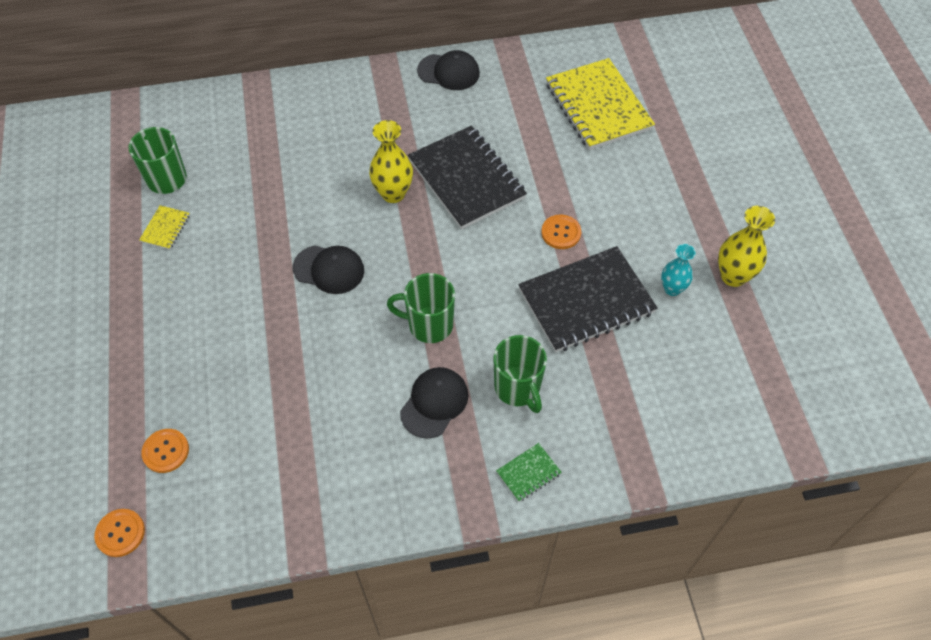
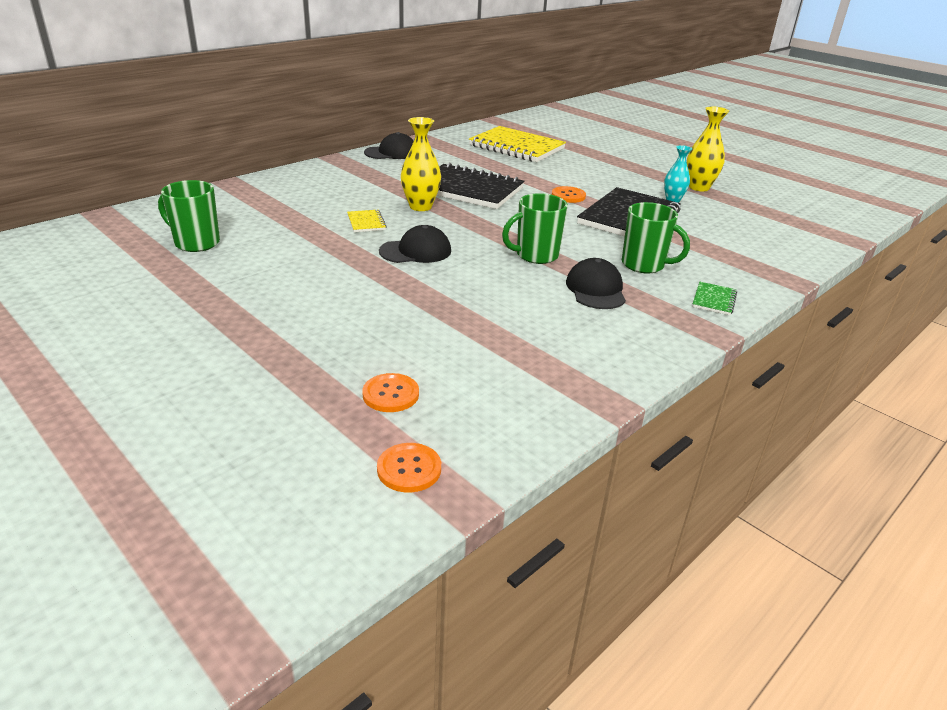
camera: 35 degrees left, 25 degrees down
(165, 228) = (227, 268): yellow notebook -> yellow notebook (366, 222)

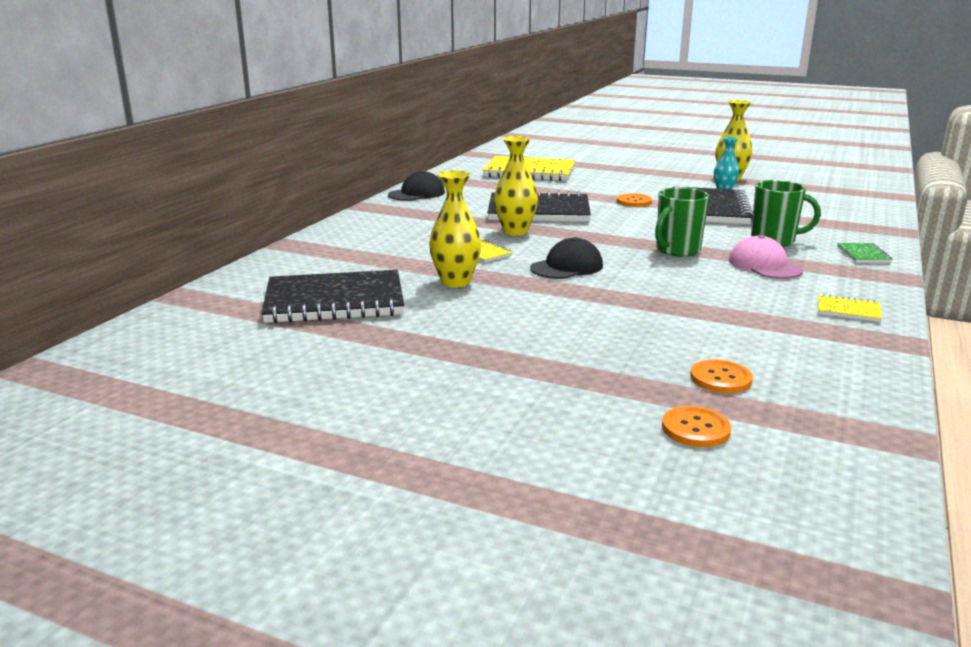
camera: 20 degrees left, 10 degrees down
(196, 243) = (334, 301): green mug -> black notebook
(307, 246) = (455, 282): none -> yellow vase
(409, 469) = (823, 428): orange button -> orange button (695, 429)
(596, 289) = (764, 265): black cap -> pink cap
(608, 357) = (848, 310): none -> yellow notebook

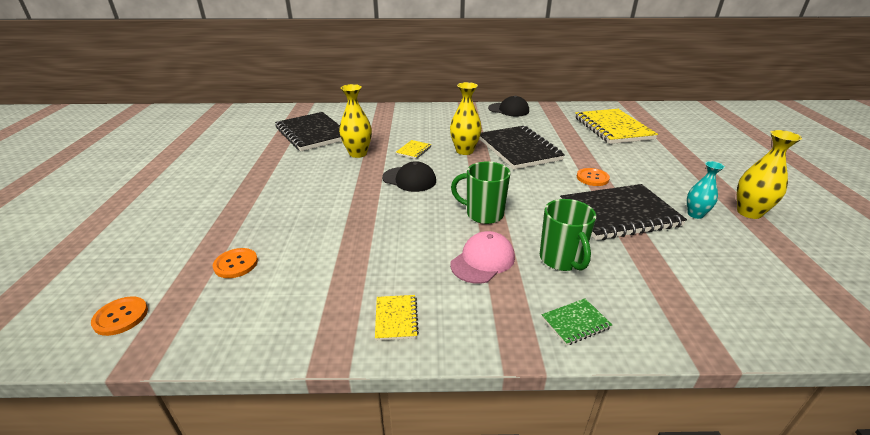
camera: 65 degrees right, 10 degrees up
(695, 429) = (163, 263): orange button -> orange button (121, 317)

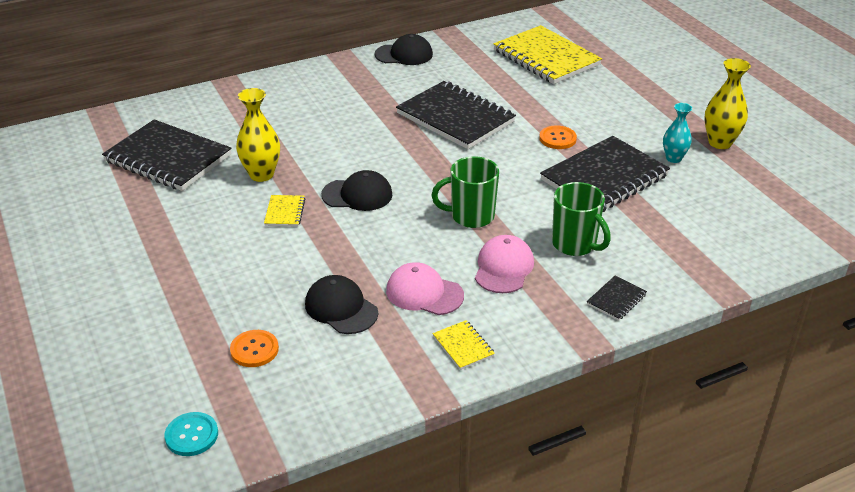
camera: 25 degrees left, 5 degrees up
(121, 317) = (191, 435): orange button -> turquoise button
(326, 253) = (341, 308): none -> black cap
(400, 261) = (424, 293): none -> pink cap
(414, 150) = (329, 151): yellow notebook -> yellow notebook (285, 212)
(464, 151) = (393, 136): yellow vase -> none
(575, 323) = (616, 299): green notebook -> black notebook

